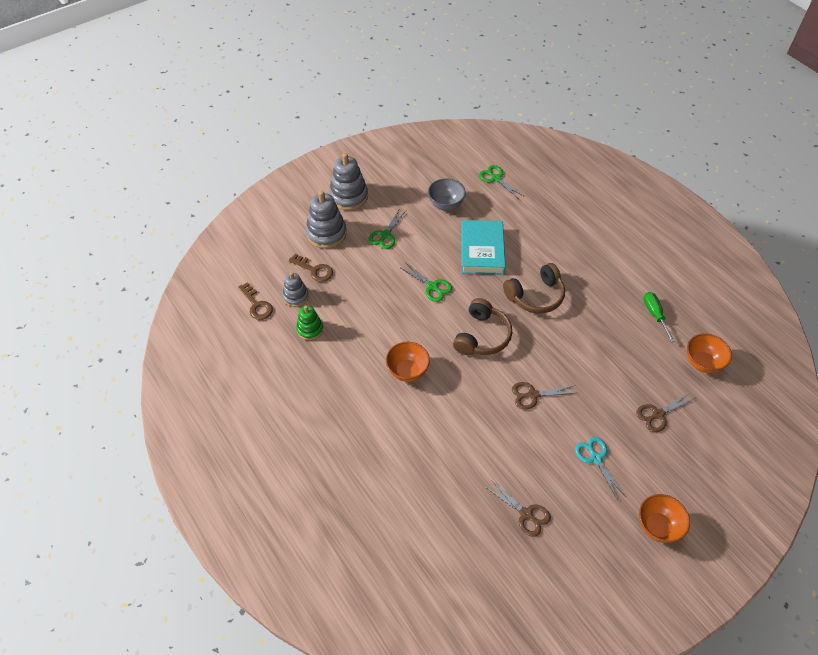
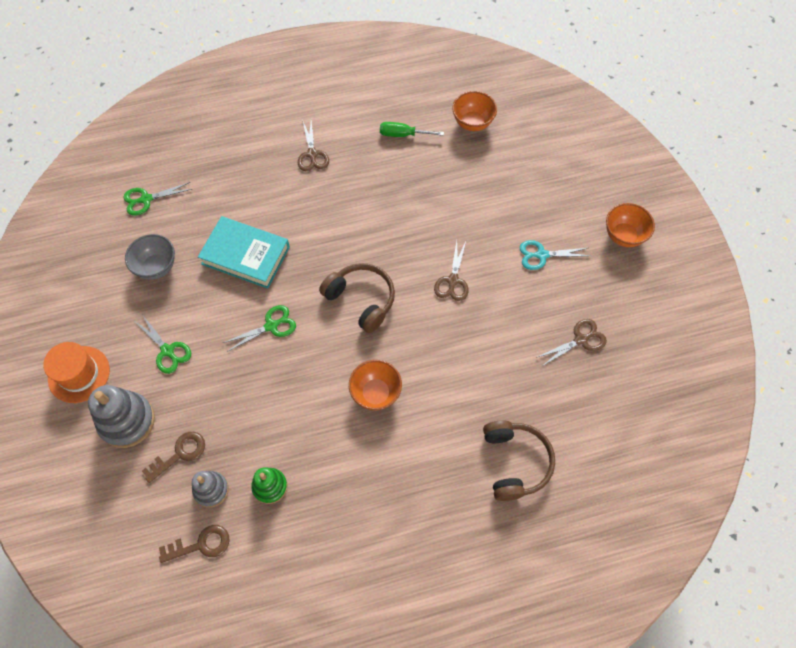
camera: 70 degrees left, 10 degrees up
(348, 196) = (79, 374): grey stacking toy -> orange hat
(535, 296) = (332, 228): brown headphones -> brown headphones (514, 462)
(658, 414) = (513, 183): brown scissors -> brown scissors (312, 154)

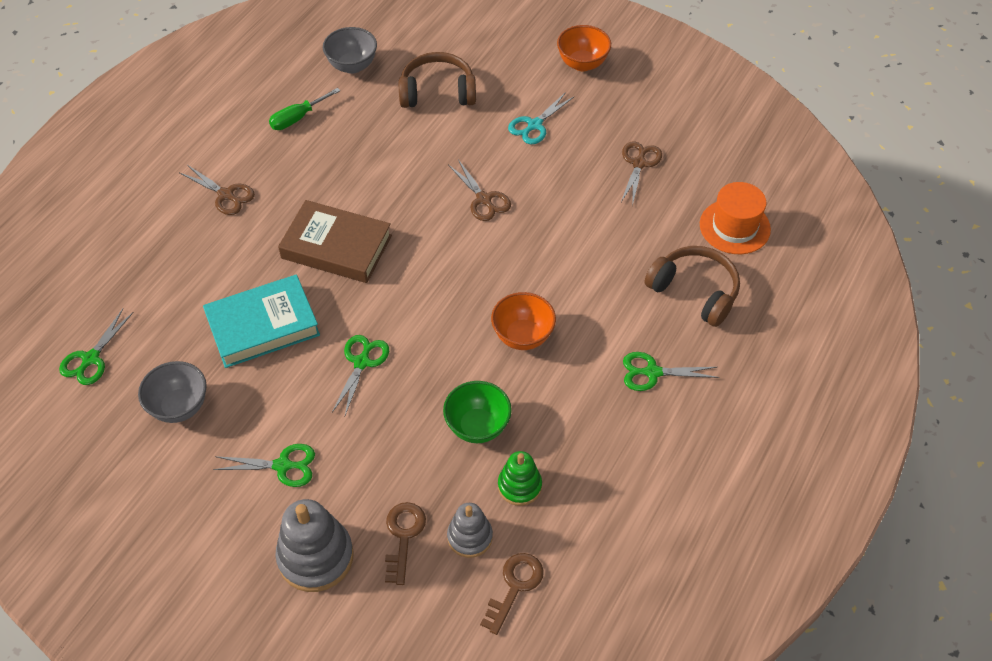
camera: 45 degrees left, 10 degrees down
(79, 374) = (211, 563): orange hat -> orange hat (734, 227)
(288, 426) = (477, 426): none -> green bowl
(335, 239) = (336, 247): none -> brown book
(361, 300) = (421, 276): brown headphones -> brown headphones (437, 92)
(425, 491) = (652, 372): none -> green scissors
(472, 123) = (352, 66): orange bowl -> grey bowl

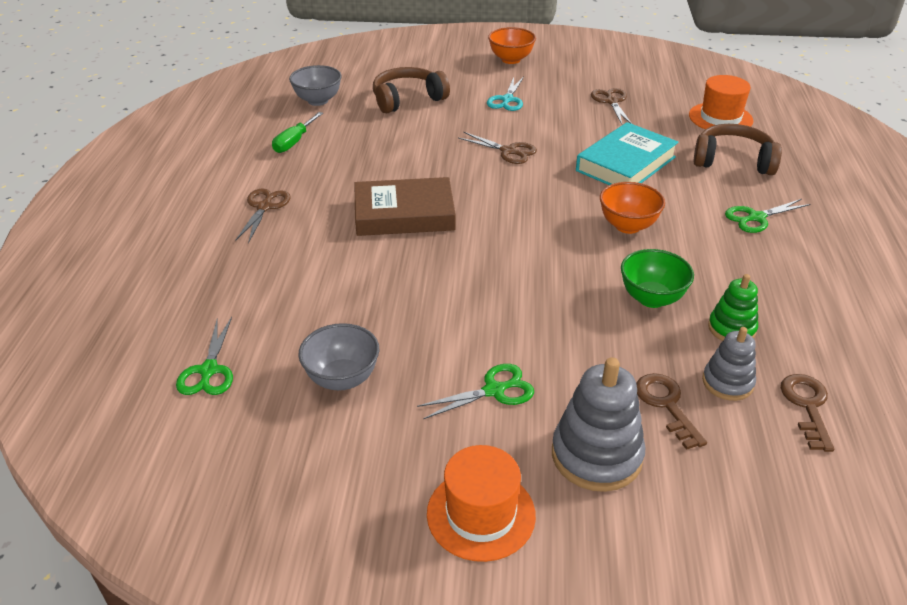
camera: 25 degrees left, 15 degrees down
(200, 568) = (481, 514): none -> orange hat
(226, 195) = (264, 207): brown scissors -> brown scissors turned 90 degrees counterclockwise
(263, 326) = (379, 288): turquoise book -> turquoise book (626, 164)
(362, 362) = (501, 286): green scissors -> none

